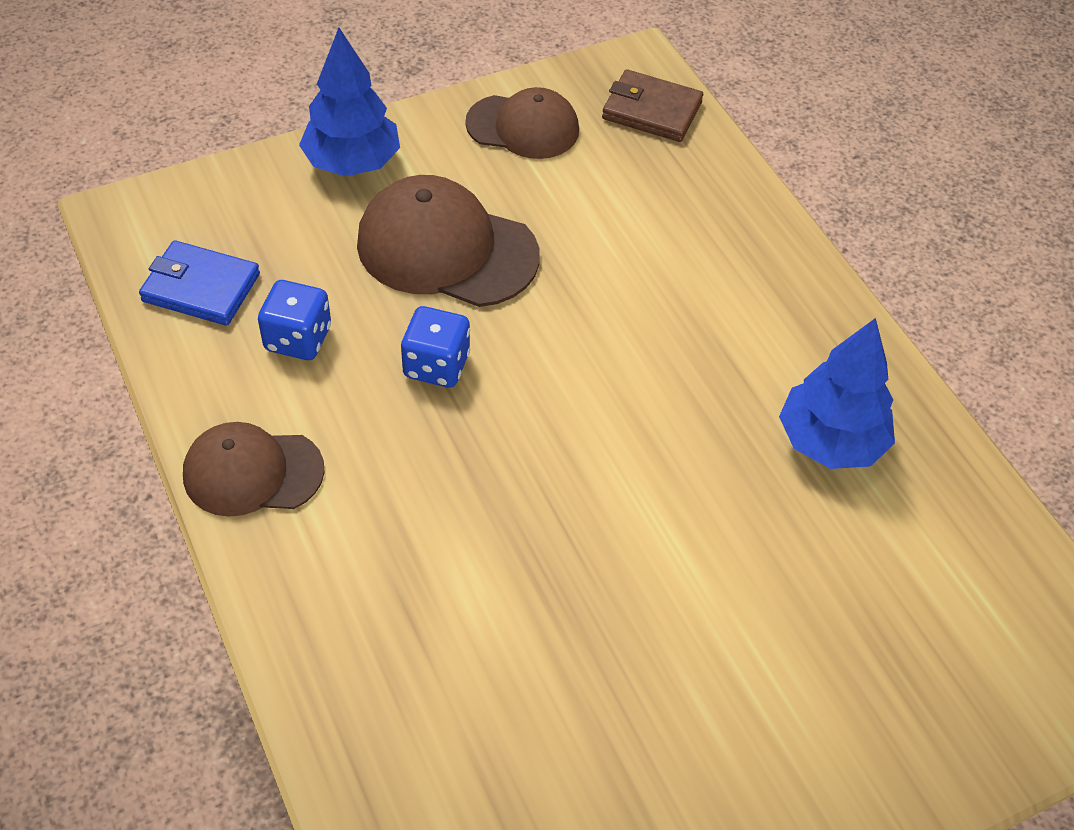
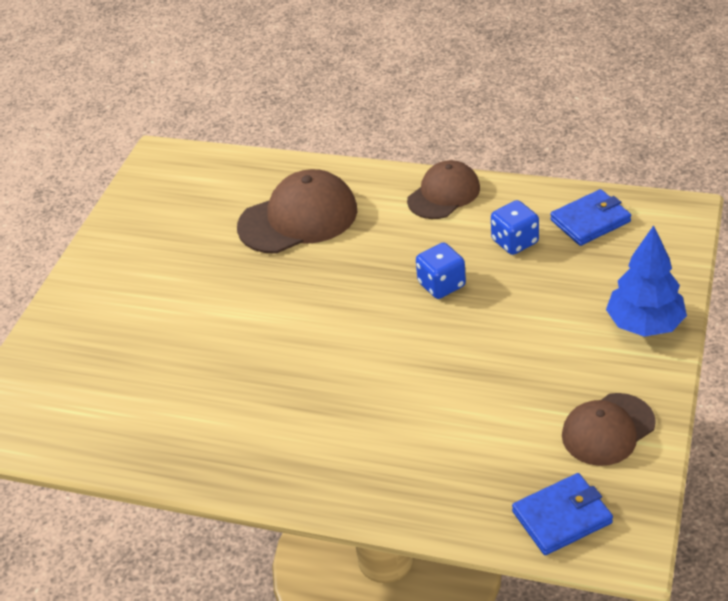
camera: 140 degrees right, 10 degrees down
(446, 249) = (525, 331): brown cap -> brown cap (298, 218)
(652, 110) = (562, 517): brown wallet -> blue wallet
(830, 442) = (217, 416): blue tree -> none

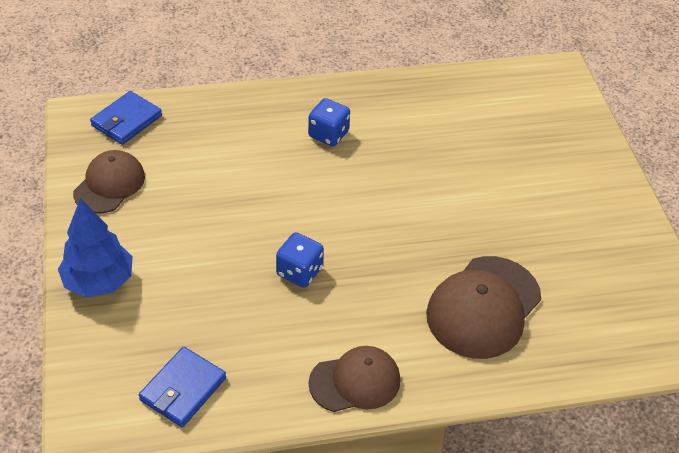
camera: 145 degrees right, 5 degrees up
(444, 194) = (355, 381): brown cap -> brown cap turned 120 degrees counterclockwise
(515, 242) = (252, 339): blue dice -> blue dice (328, 134)

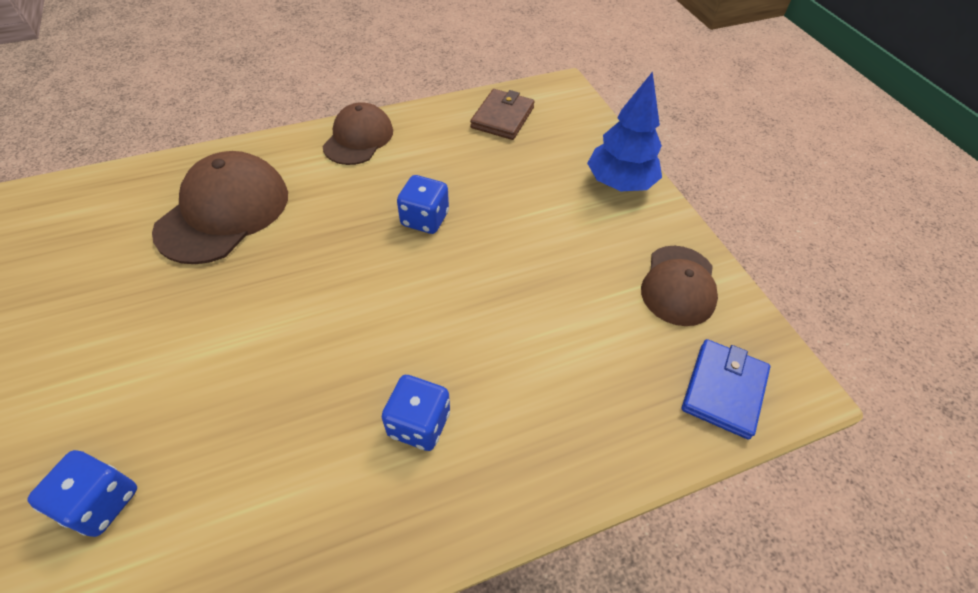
camera: 170 degrees right, 5 degrees up
(183, 389) = (502, 117): blue wallet -> brown wallet
(355, 381) = (358, 138): brown cap -> brown cap turned 135 degrees clockwise
(508, 129) = (101, 502): none -> blue dice

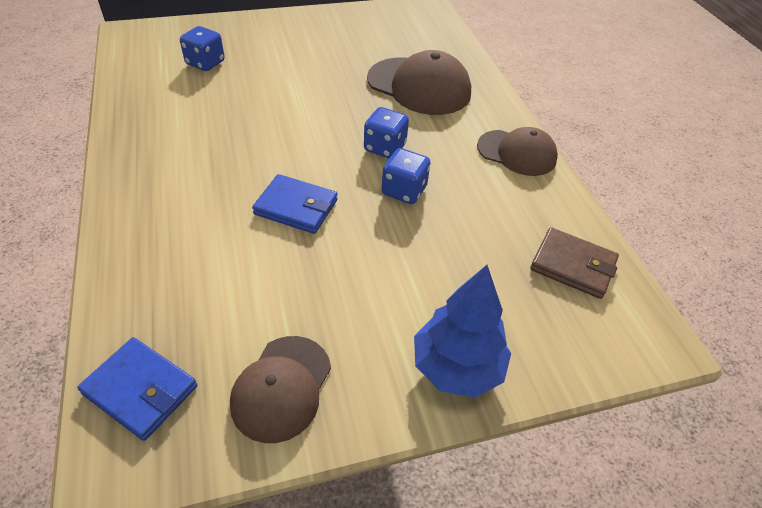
camera: 95 degrees right, 5 degrees down
(419, 424) = (199, 176): blue dice -> blue dice (385, 147)
(462, 307) = (296, 207): none -> blue wallet
(678, 285) = (281, 388): brown cap -> brown cap turned 90 degrees counterclockwise

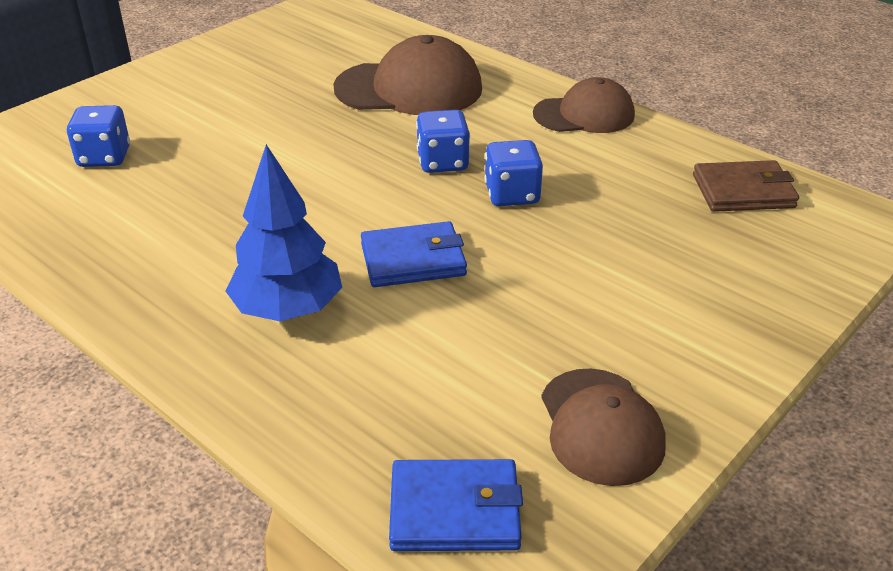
camera: 30 degrees left, 10 degrees down
(457, 367) = (740, 323): blue tree -> blue tree (288, 310)

